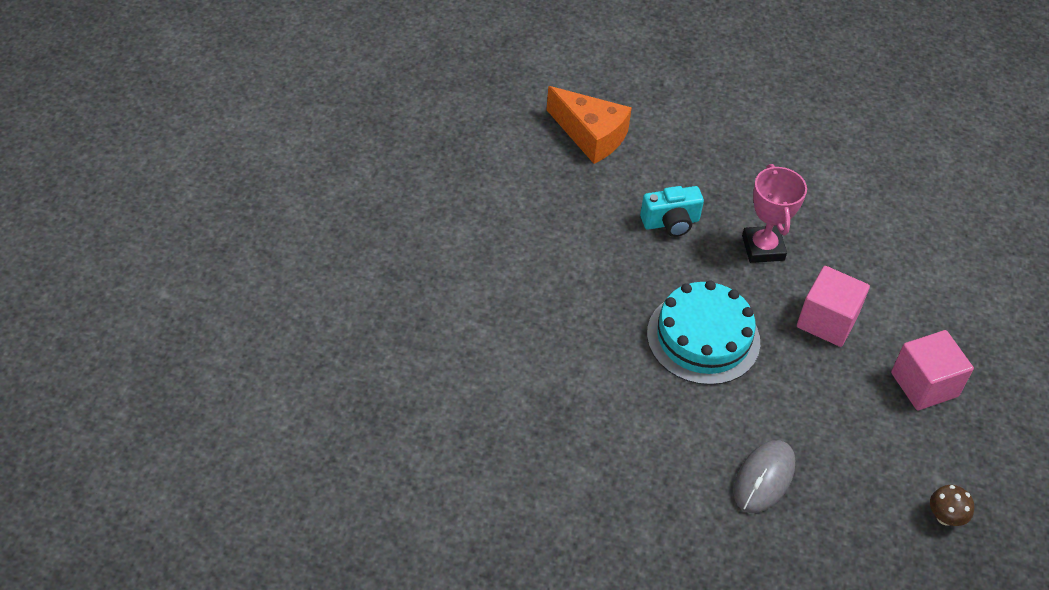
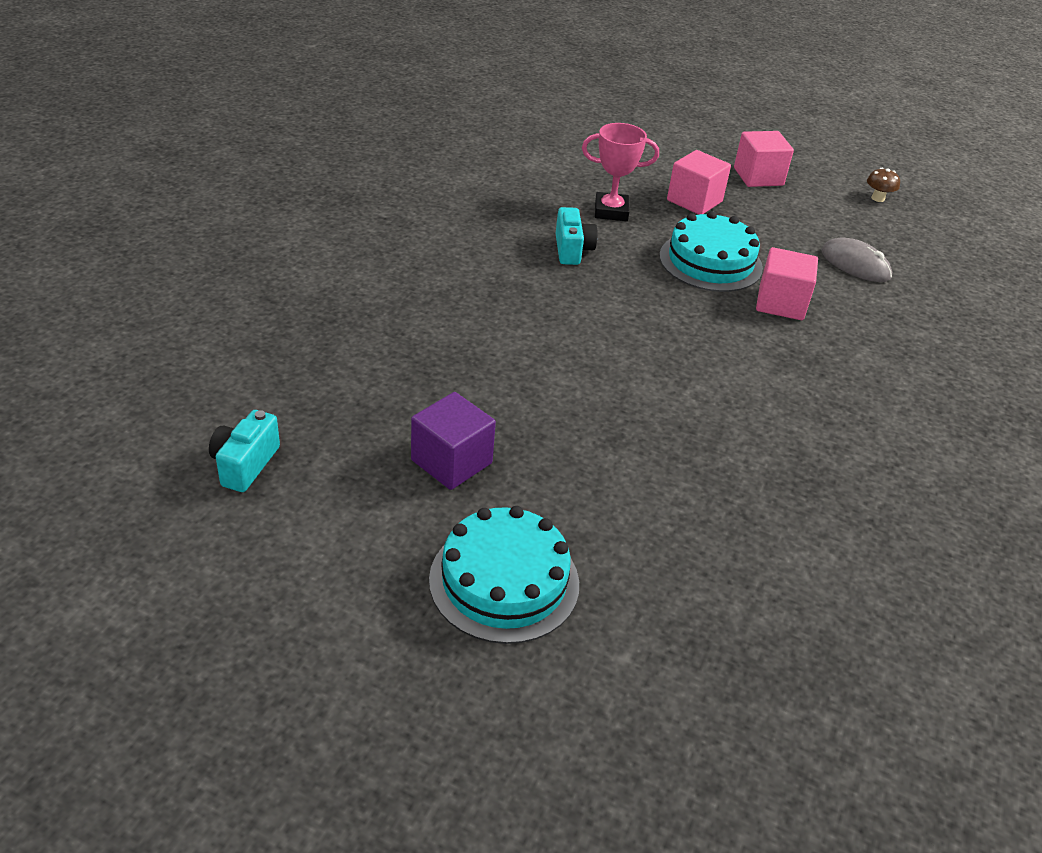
camera: 80 degrees left, 10 degrees down
(223, 222) = (504, 581): none -> turquoise cake
(310, 71) = (245, 464): none -> turquoise camera
(339, 177) = (451, 462): none -> purple cube
(590, 135) = (442, 271): orange cheese -> none
(649, 400) = (781, 303): none -> pink cube

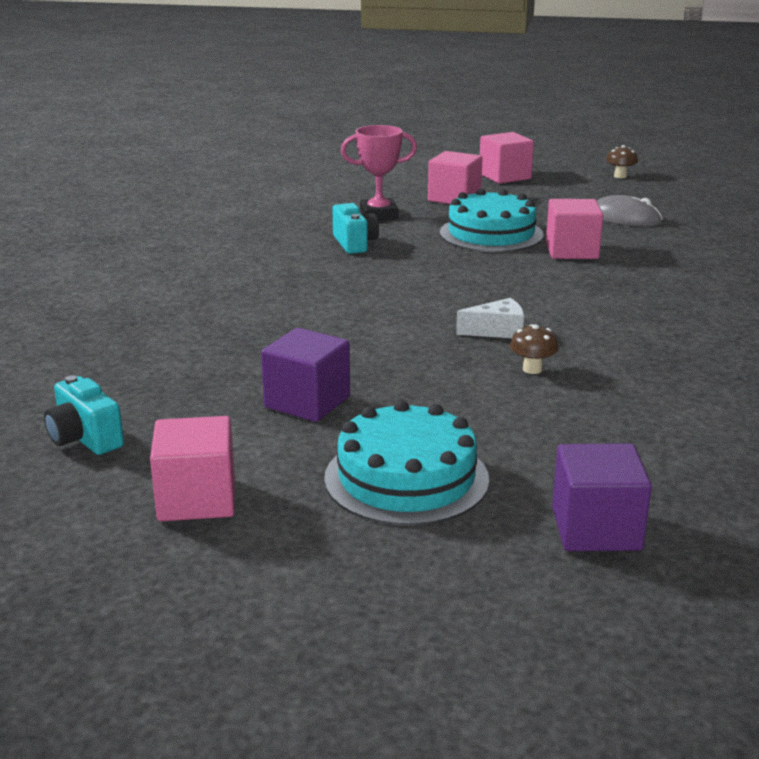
camera: 10 degrees left, 15 degrees down
(245, 464) = (85, 438): turquoise camera -> turquoise camera turned 45 degrees counterclockwise
(315, 563) = (197, 499): none -> pink cube
(649, 687) = (596, 529): none -> purple cube
(662, 404) = (497, 331): none -> white cheese
(674, 464) = (532, 369): none -> brown mushroom

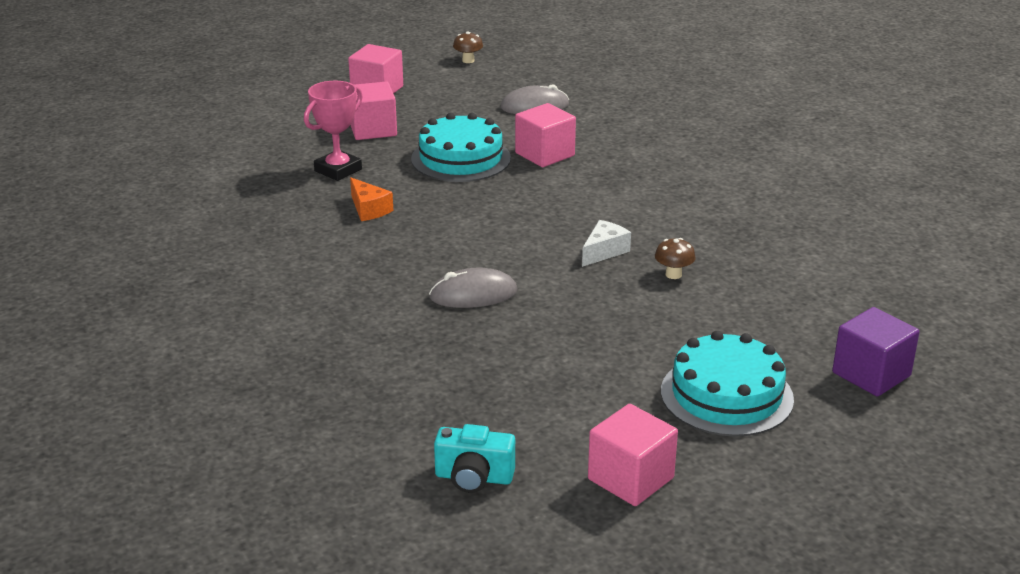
camera: 40 degrees left, 5 degrees up
(307, 402) = (575, 370): purple cube -> none
(327, 321) = (473, 294): none -> grey mouse
(354, 244) = (369, 209): turquoise camera -> orange cheese

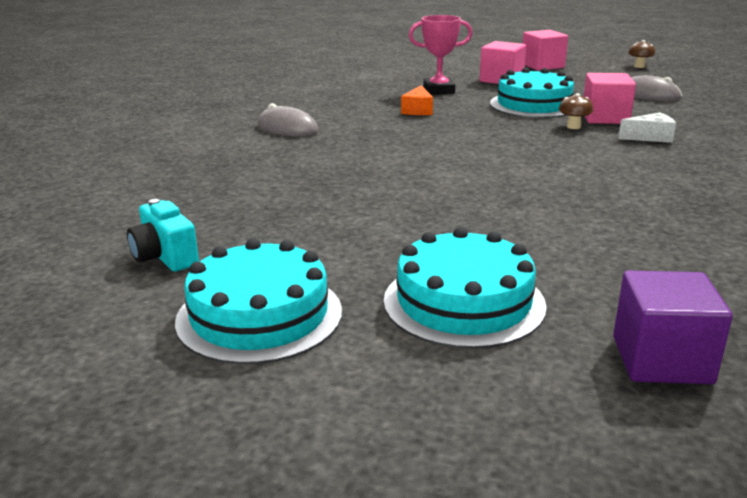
camera: 45 degrees right, 5 degrees down
(473, 294) = (393, 166): grey mouse -> grey mouse (287, 128)
(604, 251) = (544, 177): white cheese -> white cheese (650, 137)
(630, 478) = (259, 315): pink cube -> turquoise cake
(673, 274) = (579, 209): brown mushroom -> brown mushroom (573, 127)

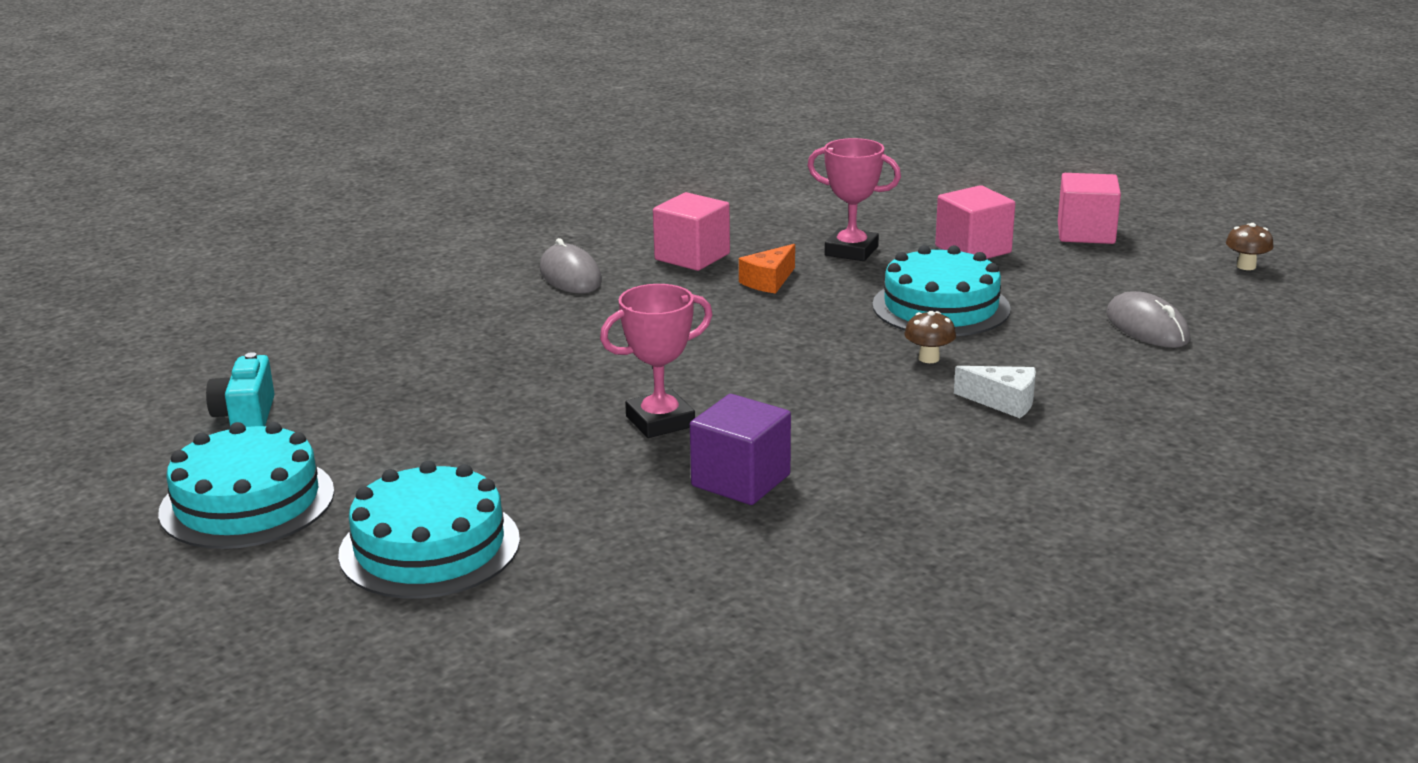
camera: 30 degrees right, 0 degrees up
(484, 188) = (660, 421): none -> pink trophy
(605, 118) = (1001, 353): pink cube -> pink cube (692, 257)
(661, 360) = (510, 659): purple cube -> purple cube (741, 480)

